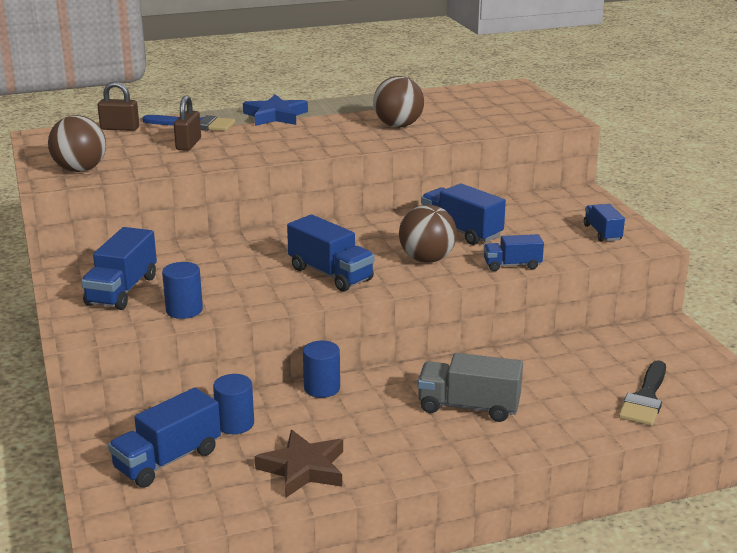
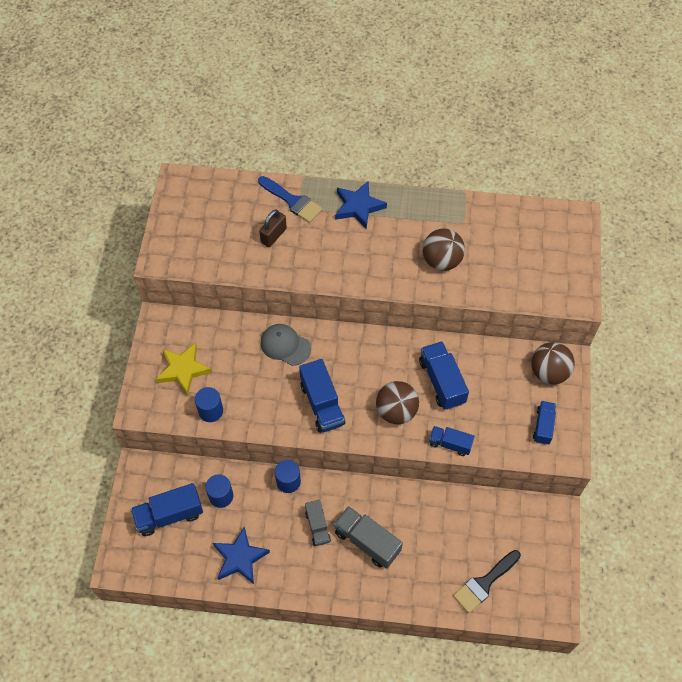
camera: 25 degrees right, 35 degrees up
(80, 170) = (185, 251): brown ball -> brown ball (548, 372)
(120, 128) = (237, 188): brown padlock -> none
(122, 290) = (183, 370): blue truck -> yellow star
(248, 248) = (285, 345): none -> grey cap
(303, 468) = (240, 558): brown star -> blue star
(392, 413) = (317, 526): none -> grey truck

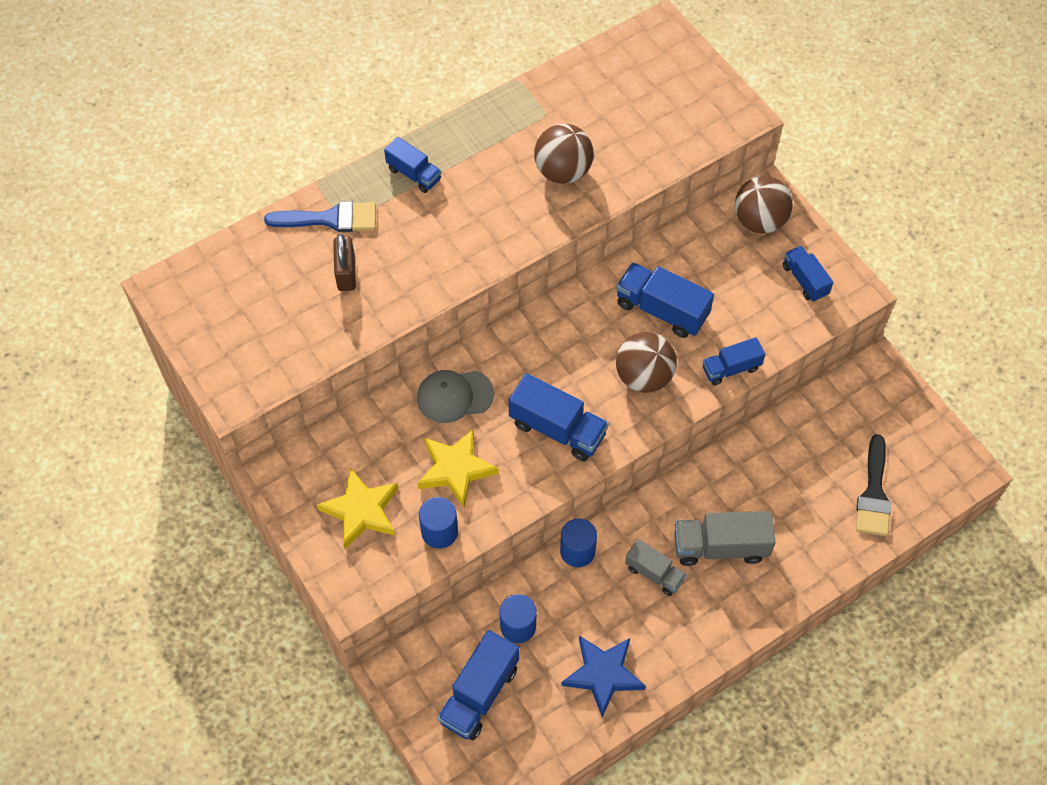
camera: 40 degrees left, 0 degrees up
(249, 384) = (455, 469): none -> yellow star
(358, 207) = (414, 174): blue star -> blue truck

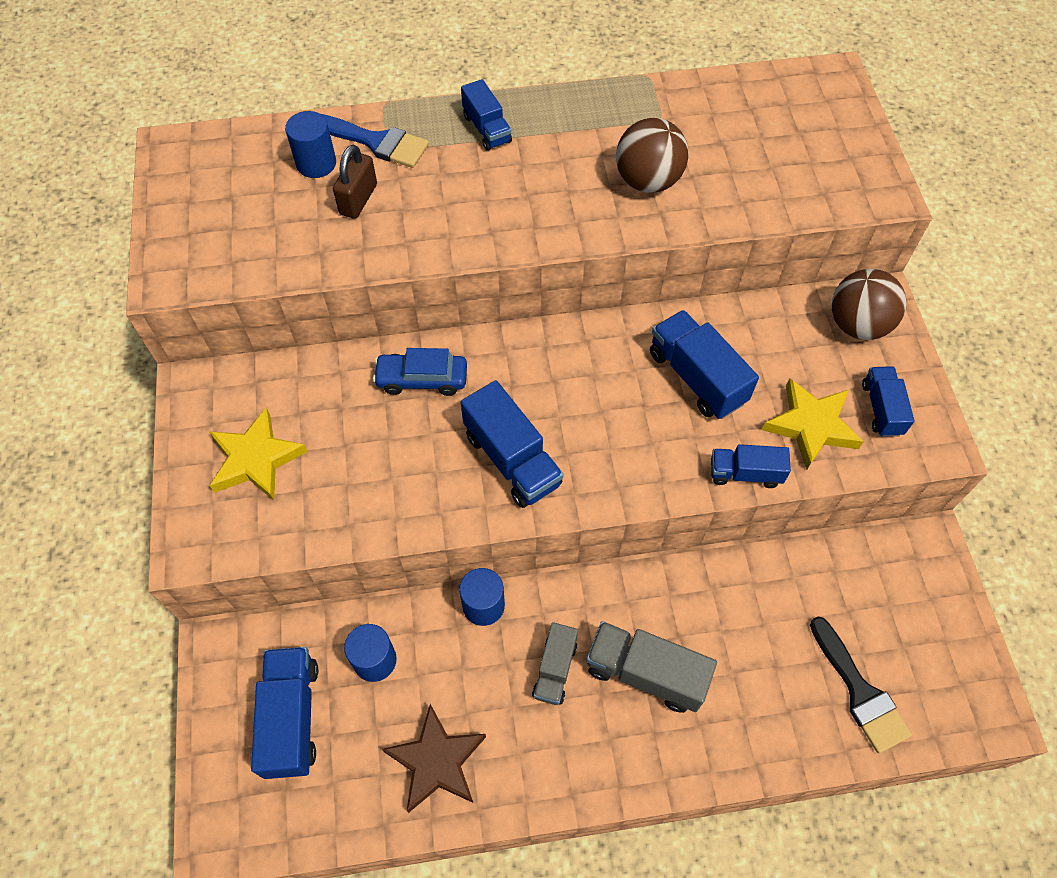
camera: 25 degrees right, 0 degrees up
(439, 531) = (322, 517): blue cylinder -> blue cylinder (316, 163)
(454, 396) = (422, 379): grey cap -> blue car
(455, 469) = (378, 457): yellow star -> yellow star (811, 426)
(479, 694) = (292, 718): blue truck -> blue truck turned 120 degrees clockwise
(603, 674) = (436, 761): blue star -> brown star
(643, 376) = (639, 441): brown ball -> none
(654, 573) = (555, 669): grey truck -> grey truck turned 45 degrees clockwise
(874, 493) = (860, 692): black brush -> black brush turned 60 degrees counterclockwise

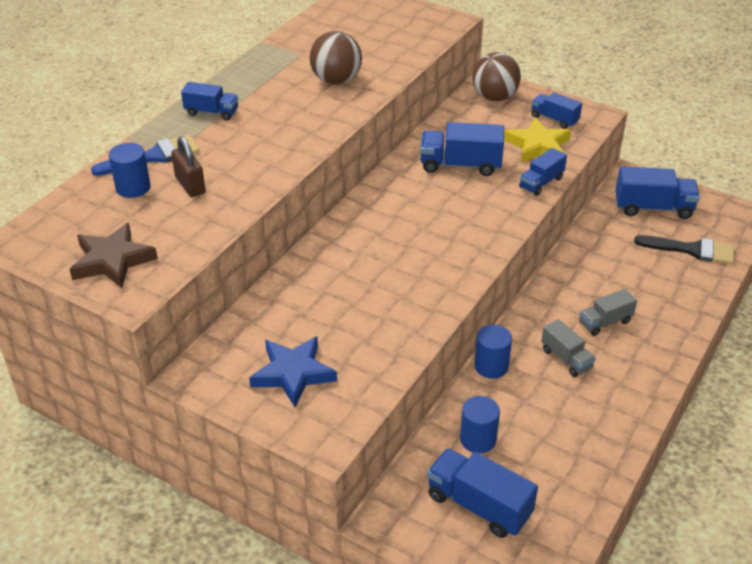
camera: 50 degrees left, 20 degrees down
(256, 459) = (293, 373): yellow star -> blue star
(422, 379) = (326, 267): blue car -> none
(436, 761) = (577, 447): brown star -> brown star (112, 260)
(512, 459) = (431, 261): blue truck -> blue truck (653, 208)
(645, 673) = (605, 322): grey truck -> grey truck, size x0.62

